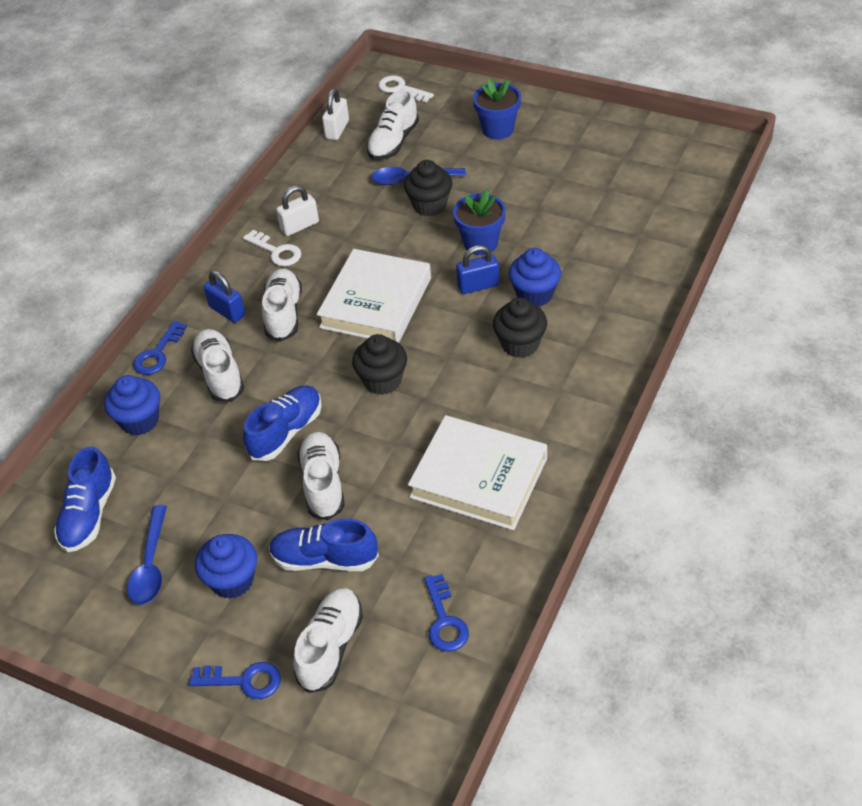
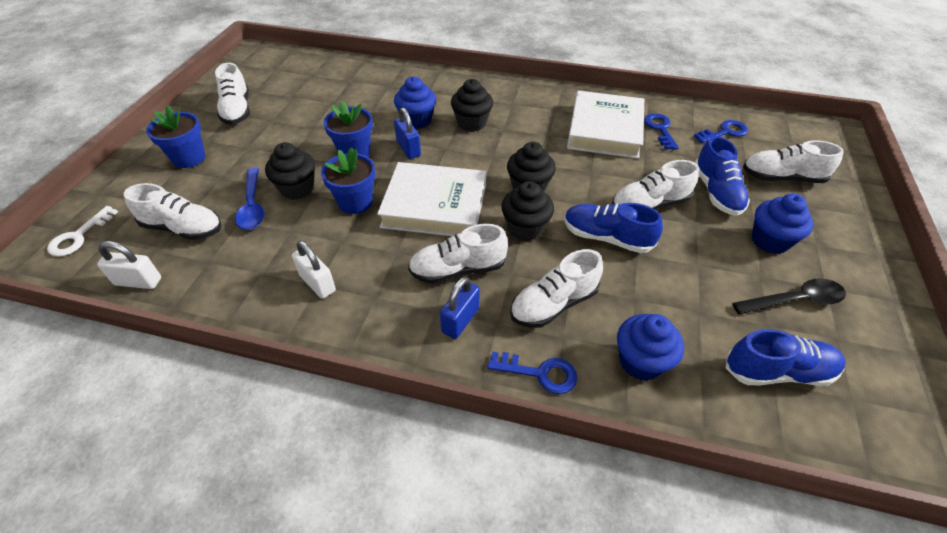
camera: 105 degrees left, 0 degrees up
(151, 565) = (794, 300): blue spoon -> black spoon
(243, 681) = (842, 216): blue key -> blue key (660, 129)
(276, 251) = (360, 296): white key -> none
(321, 368) = (525, 228): none -> black cupcake
(397, 246) = (355, 202): none -> blue flower pot
(581, 150) = (237, 110): none -> white shoe

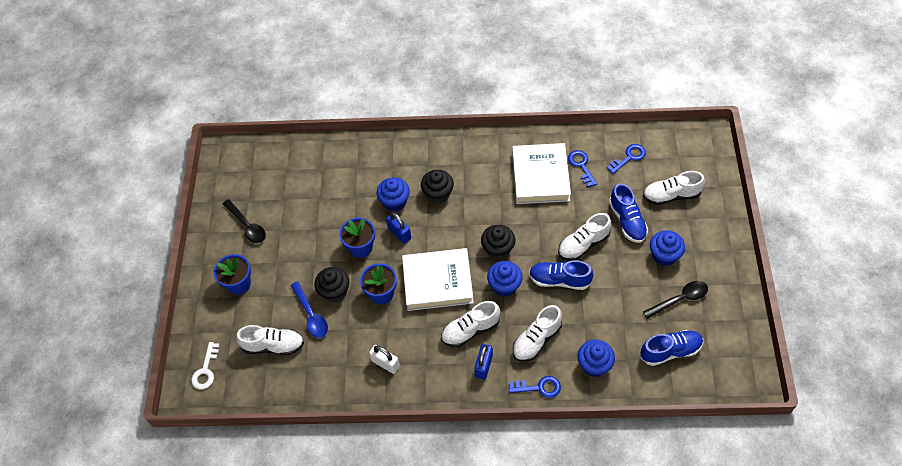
camera: 10 degrees left, 10 degrees up
(138, 281) = (270, 392): white padlock -> none
(237, 110) = (247, 226): white shoe -> black spoon
(525, 228) = (504, 286): black cupcake -> blue cupcake

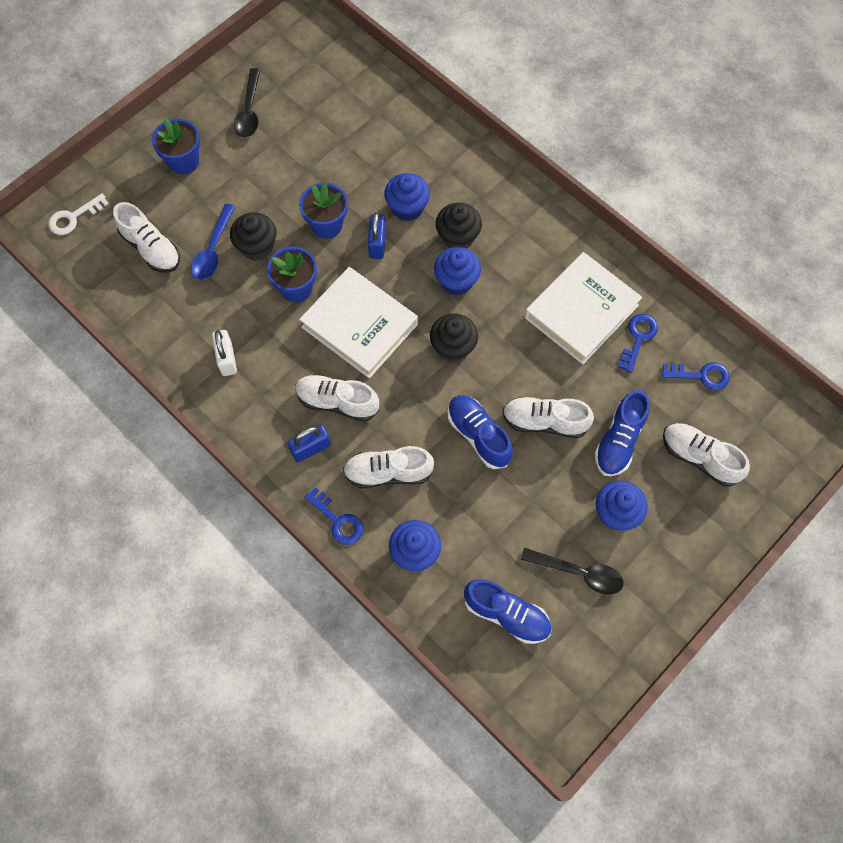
camera: 40 degrees right, 10 degrees up
(504, 286) = (418, 390): blue cupcake -> blue cupcake (456, 281)

